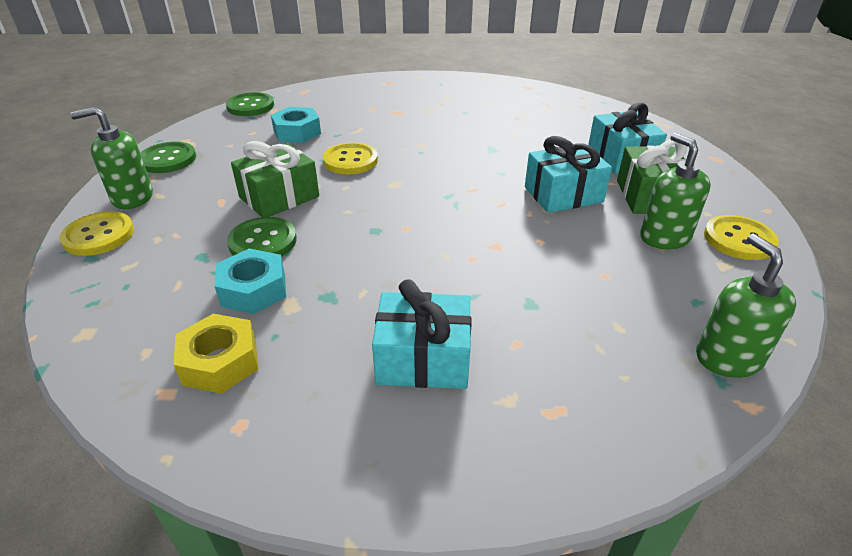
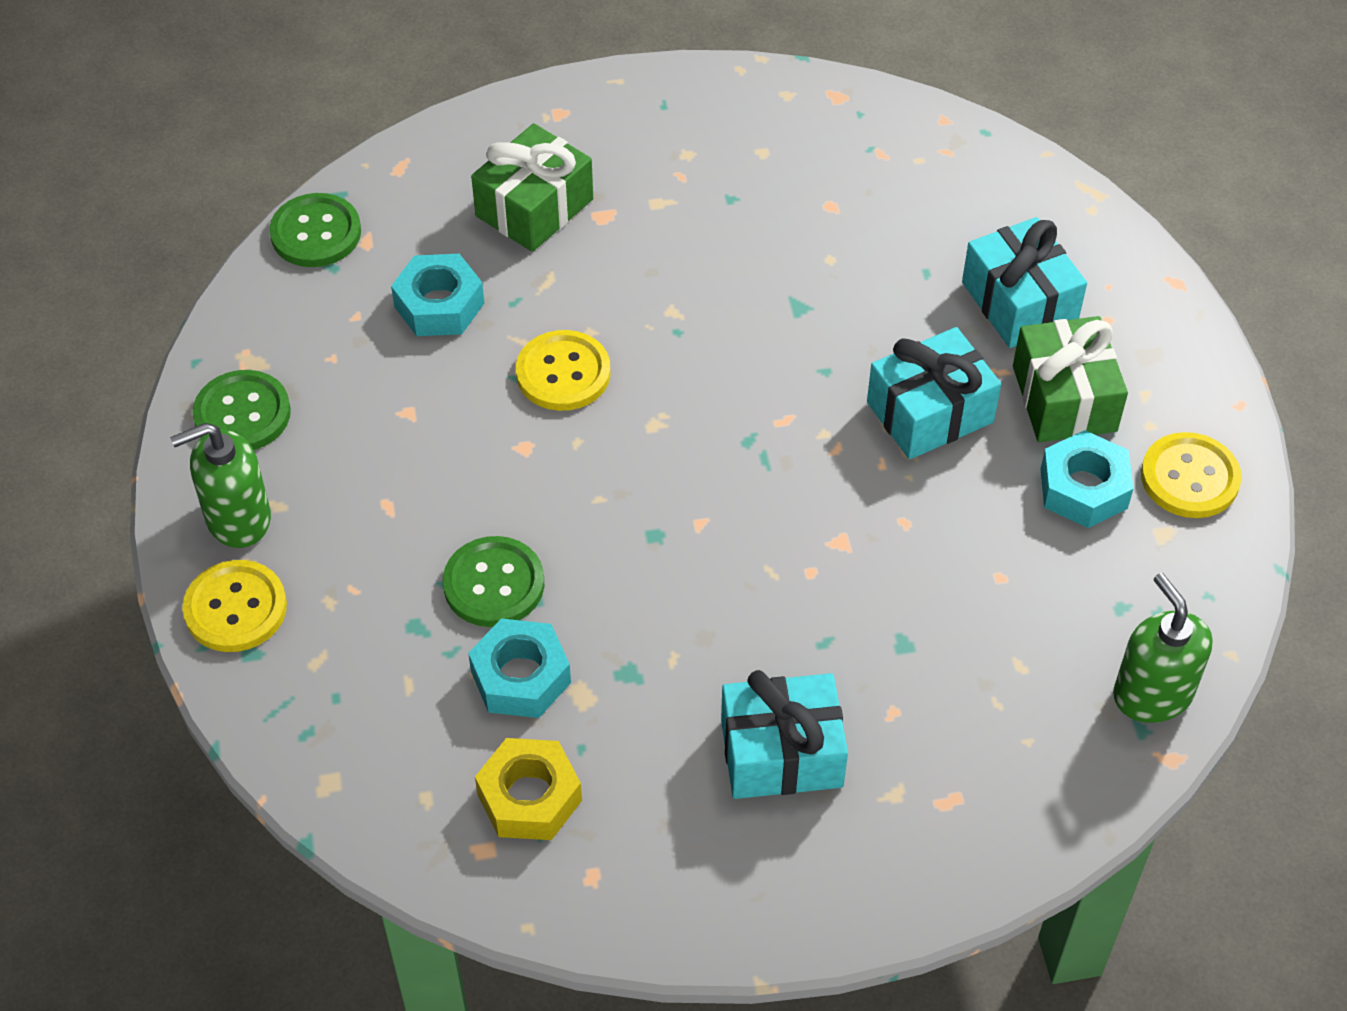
camera: 10 degrees left, 15 degrees up
(279, 197) = (478, 482): green gift -> green gift (534, 207)
(664, 237) = (1083, 488): green soap dispenser -> turquoise nut

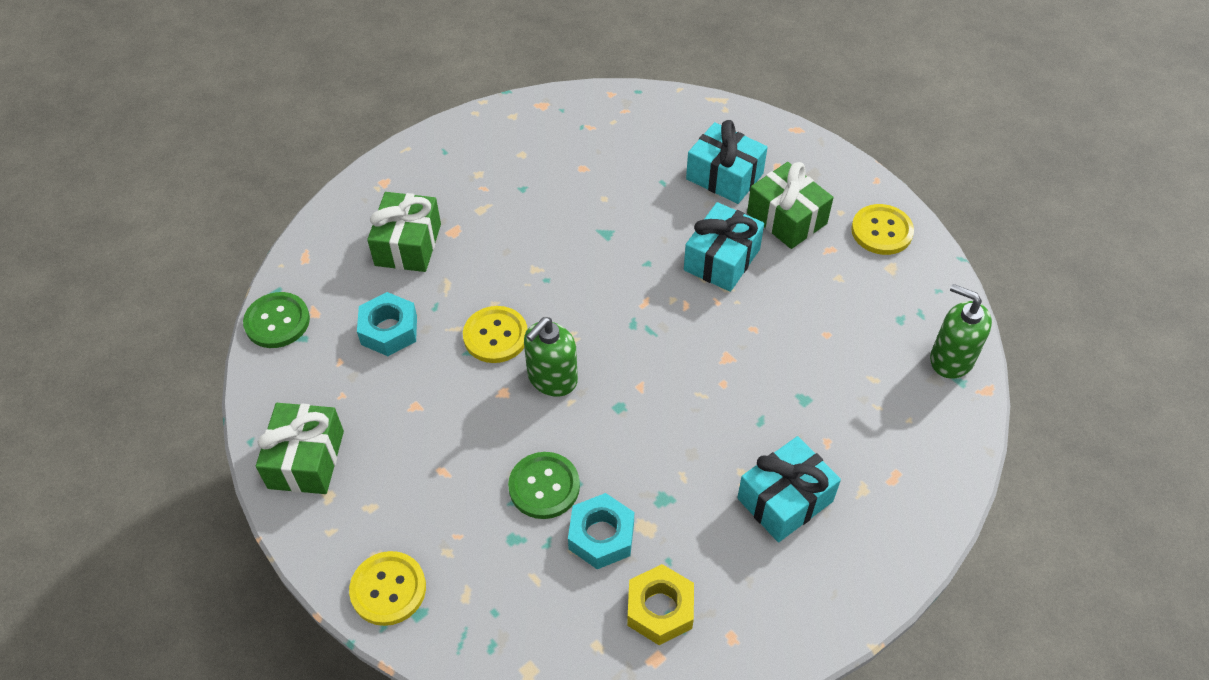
camera: 30 degrees left, 0 degrees up
(237, 518) = (349, 529): green soap dispenser -> green soap dispenser (552, 378)
(242, 414) = (306, 459): green button -> green gift
(1083, 488) = (833, 263): turquoise nut -> none

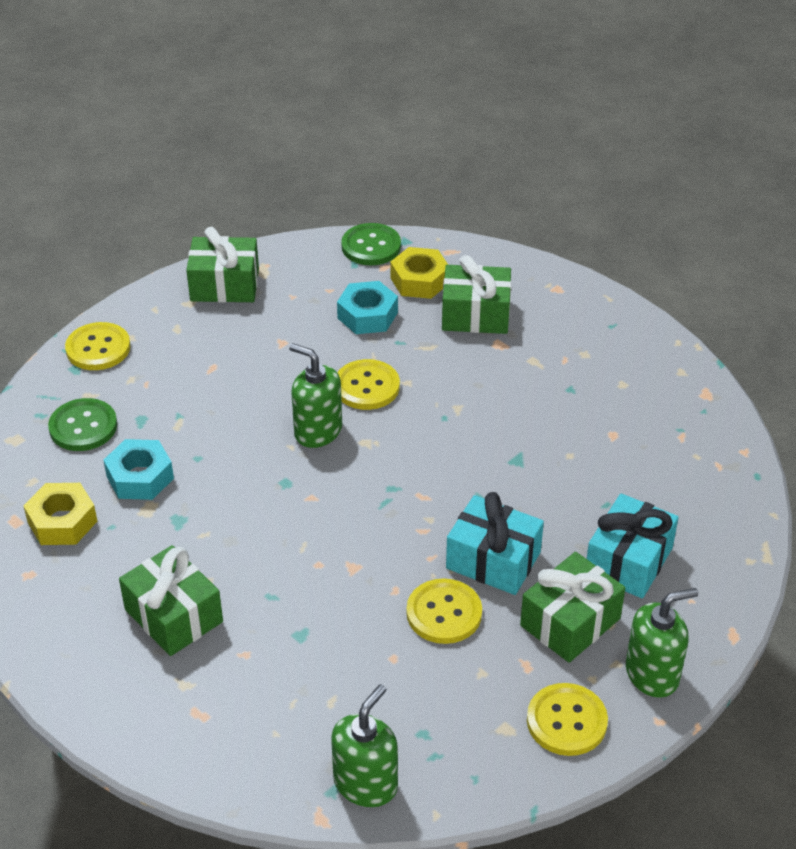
camera: 85 degrees right, 10 degrees down
(345, 284) = (419, 280): none -> yellow nut
(544, 486) = (194, 434): green button -> green button (83, 427)
(779, 297) = (444, 613): none -> yellow button
(785, 500) = (174, 615): turquoise gift -> green gift
(834, 177) = (652, 673): none -> green soap dispenser

